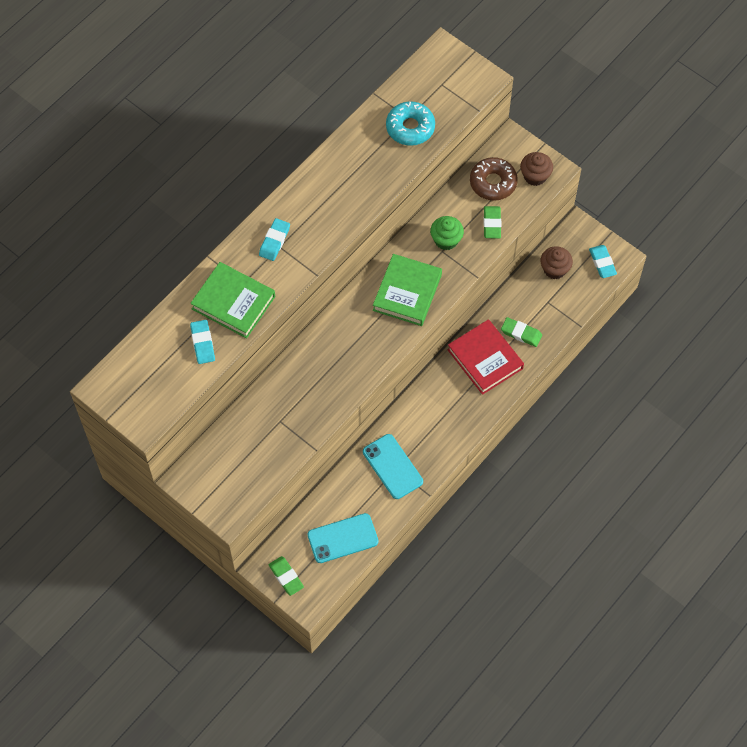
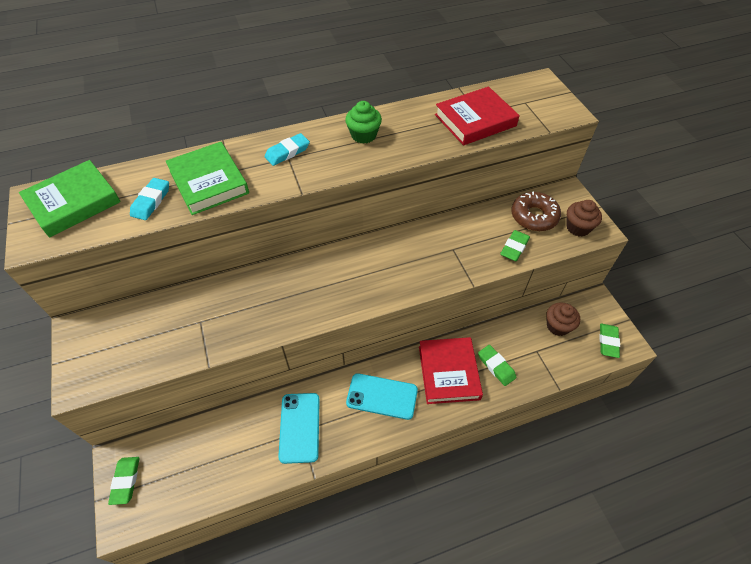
camera: 30 degrees right, 10 degrees down
(343, 538) = (204, 473): turquoise phone -> turquoise phone (382, 396)
(407, 292) = (398, 268): green book -> green book (74, 202)
(410, 128) = (475, 120): turquoise donut -> red book
(446, 240) = (462, 242): green cupcake -> green cupcake (363, 135)
(602, 263) = (608, 342): turquoise eraser -> green eraser

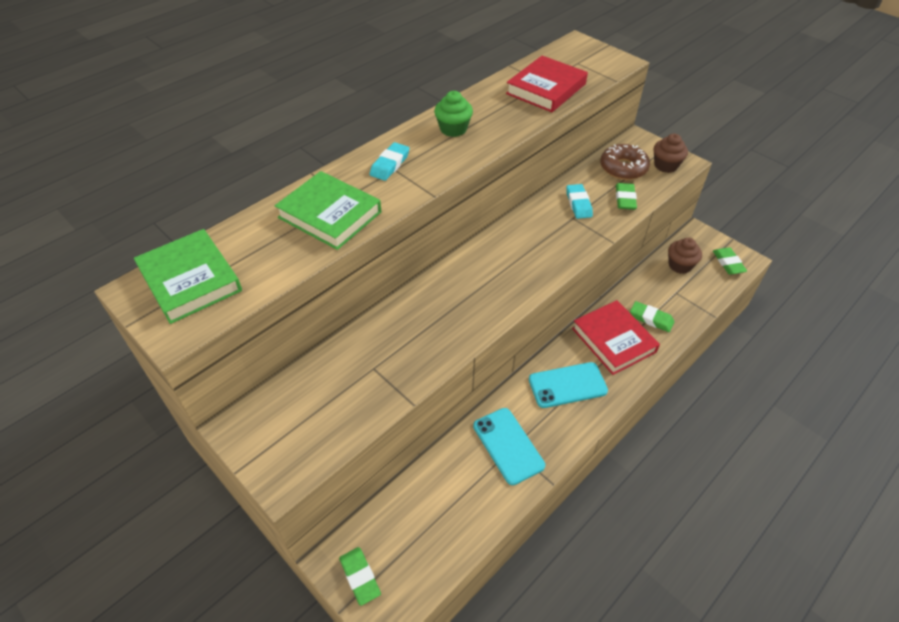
camera: 25 degrees left, 5 degrees down
(74, 202) = (190, 280): green book -> green book turned 60 degrees counterclockwise
(151, 201) = (281, 251): turquoise eraser -> turquoise eraser (578, 204)

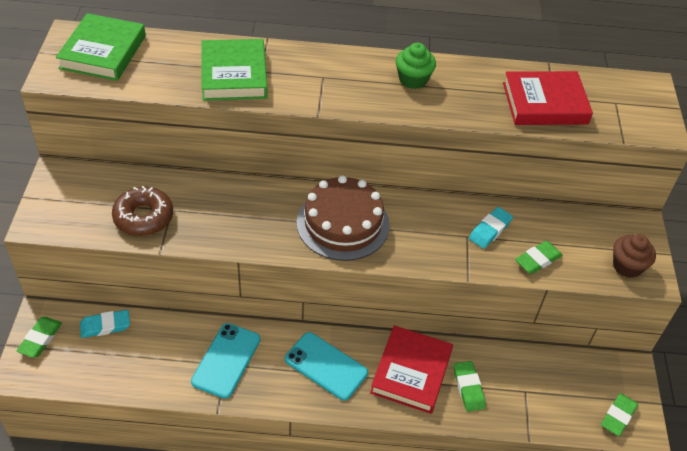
camera: 45 degrees right, 0 degrees up
(390, 164) = (325, 71): turquoise eraser -> turquoise eraser (105, 326)
(497, 272) = (343, 223): none -> brown cake
(623, 168) = (581, 236): brown donut -> brown donut (143, 217)
(680, 265) = (566, 375): brown cupcake -> none

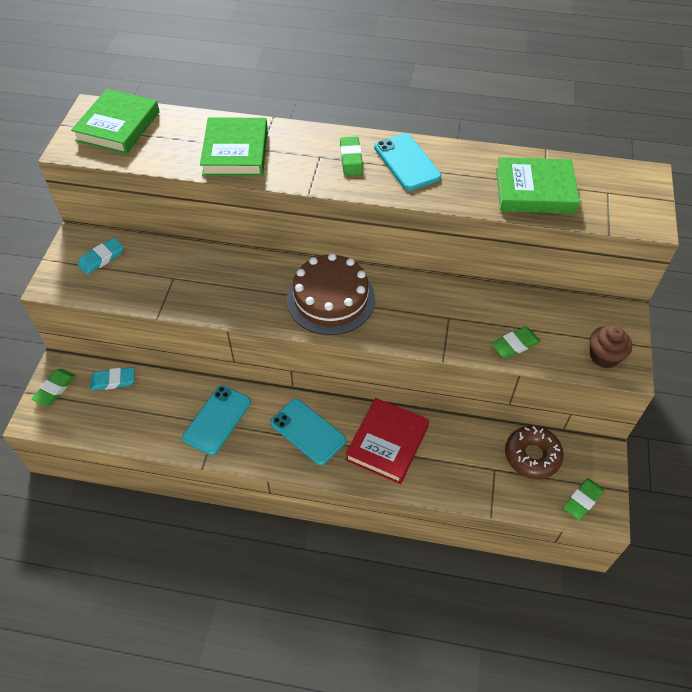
camera: 10 degrees right, 5 degrees up
(143, 217) = (147, 284): brown donut -> brown donut (532, 456)
(413, 79) = (407, 162): green cupcake -> turquoise phone
(468, 388) = (439, 462): green eraser -> green eraser (351, 159)
(490, 230) = (472, 313): turquoise eraser -> turquoise eraser (101, 258)
(545, 103) = (534, 190): red book -> green book

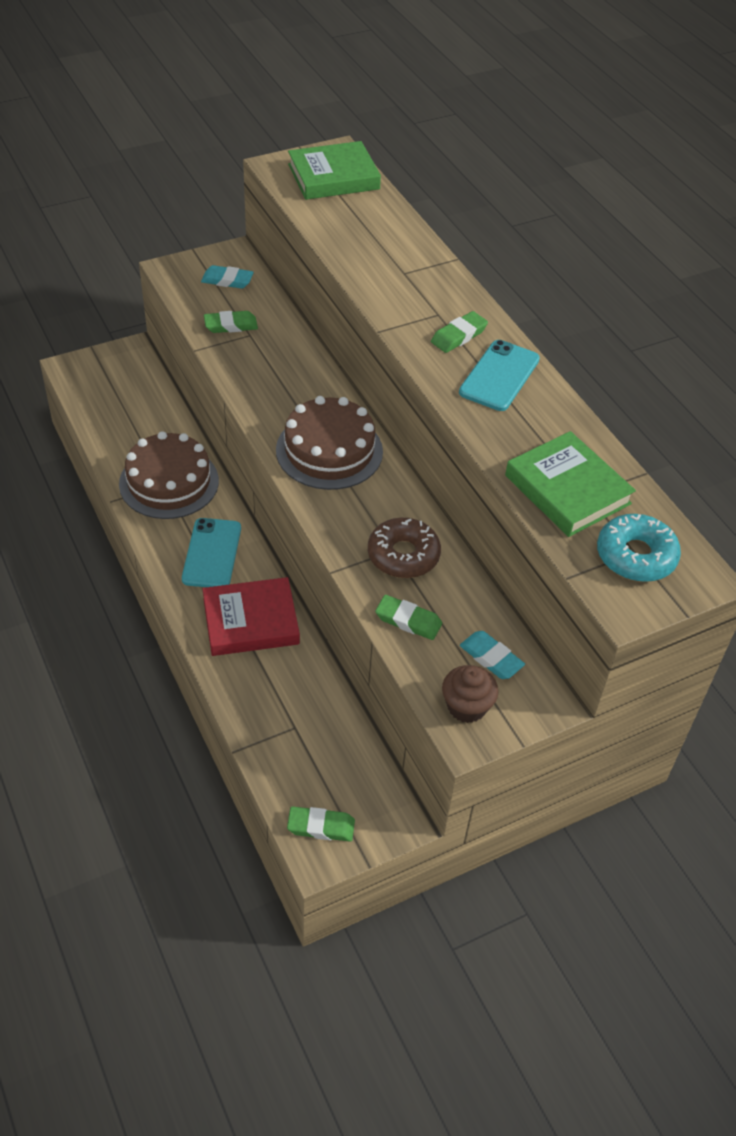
camera: 50 degrees right, 5 degrees down
(55, 389) = (109, 361): green eraser -> green eraser (231, 325)
(113, 381) = (150, 391): turquoise eraser -> turquoise eraser (491, 658)
(217, 420) = (169, 482): turquoise phone -> brown cake
(235, 152) = (382, 259): green book -> none
(532, 456) = (340, 753): brown donut -> brown donut (403, 555)
(612, 194) = (635, 556): none -> turquoise donut

